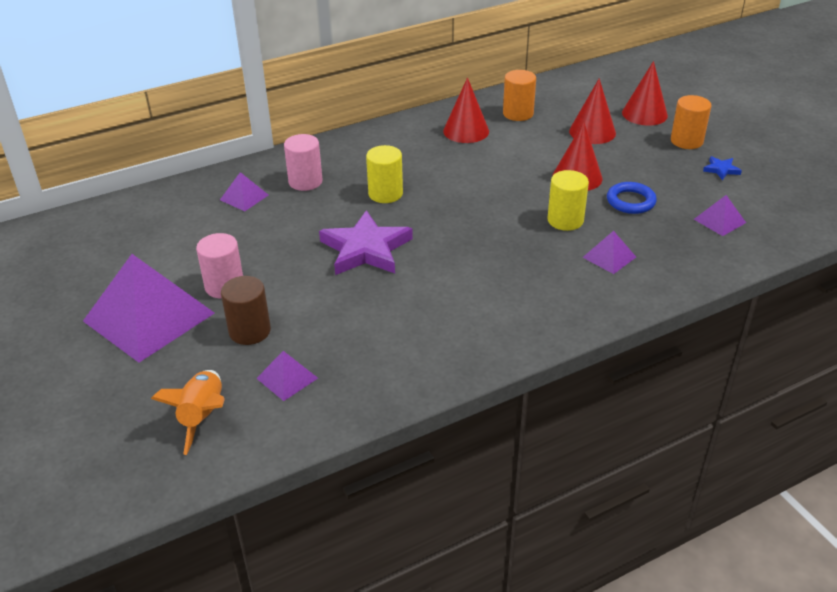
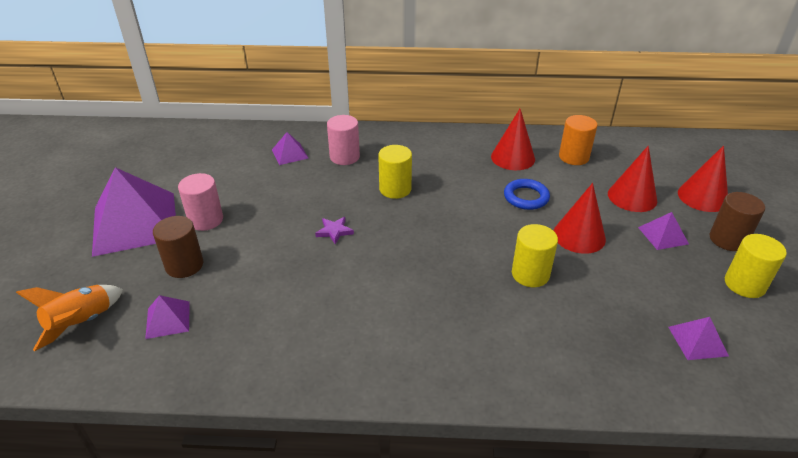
camera: 30 degrees right, 0 degrees up
(366, 249) = (334, 231): purple star -> purple star, size x0.43
(609, 257) = (542, 330): purple pyramid -> purple pyramid (663, 235)
(630, 201) = (613, 281): blue ring -> blue ring (526, 197)
(686, 141) = (728, 240): orange cylinder -> brown cylinder
(721, 170) = (744, 284): blue star -> yellow cylinder

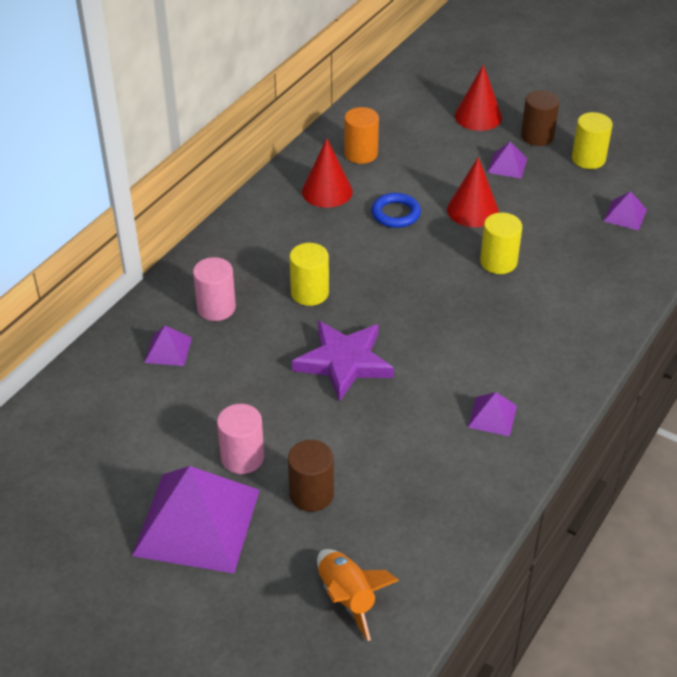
camera: 60 degrees left, 5 degrees up
(168, 319) = (389, 526): purple pyramid -> purple pyramid (492, 416)
(334, 231) = (344, 362): purple star -> purple star, size x2.32
(632, 197) = (447, 153): red cone -> none

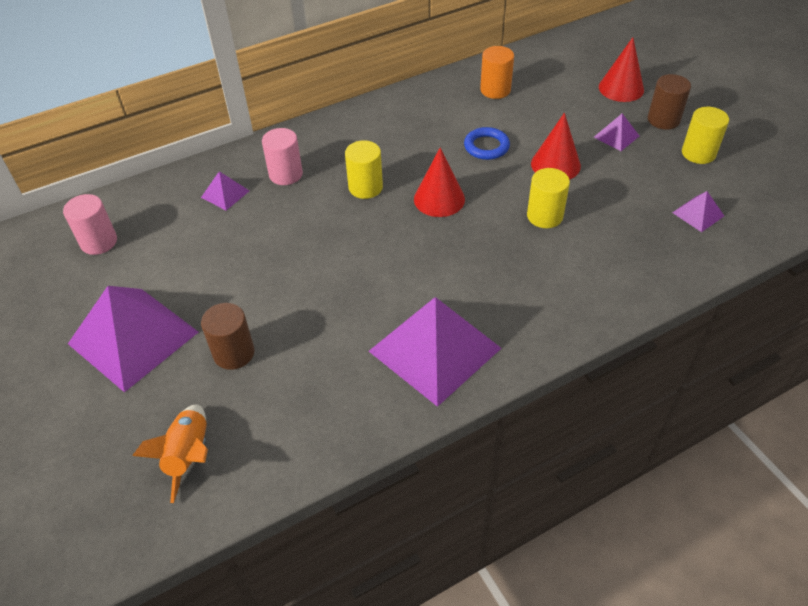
camera: 30 degrees right, 5 degrees up
(242, 457) = (208, 300): pink cylinder -> pink cylinder (99, 242)
(327, 191) = (444, 111): red cone -> red cone (439, 199)
(344, 362) = (347, 253): purple star -> none
(492, 416) = (434, 349): purple pyramid -> purple pyramid, size x2.27

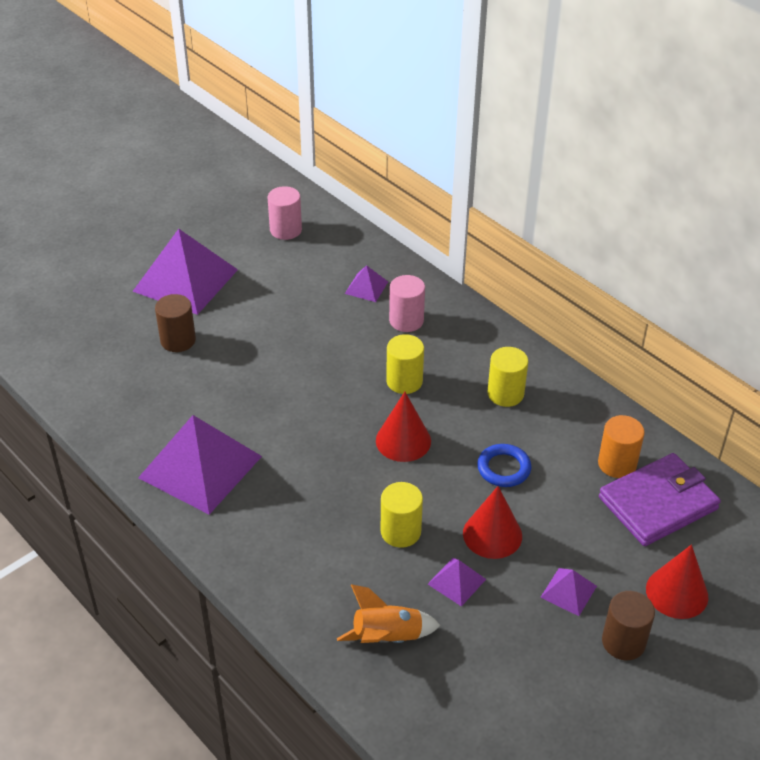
camera: 75 degrees right, 5 degrees down
(189, 455) = (78, 341): orange rocket -> orange rocket (387, 637)
(538, 79) = (658, 503): none -> purple wallet
(698, 153) = (564, 681): yellow cylinder -> yellow cylinder (505, 394)
(698, 214) = (444, 679): purple pyramid -> purple pyramid (456, 581)

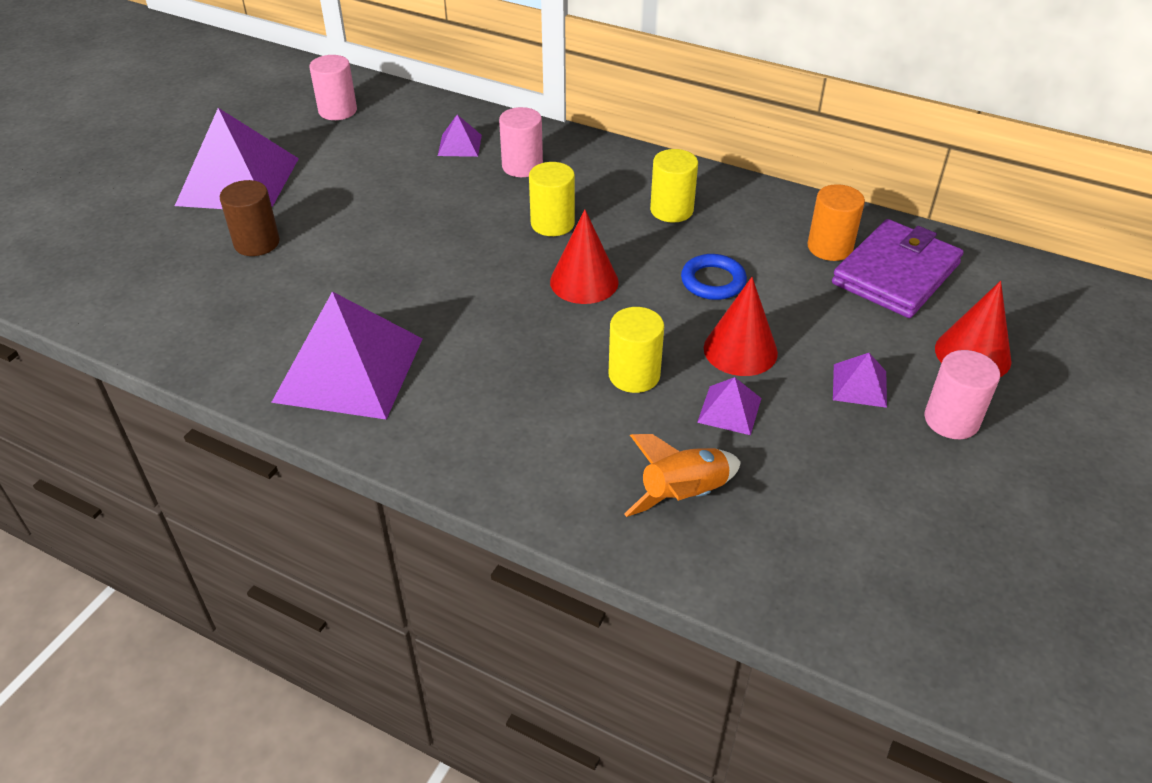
camera: 20 degrees left, 0 degrees up
(623, 642) = (951, 420): brown cylinder -> pink cylinder

